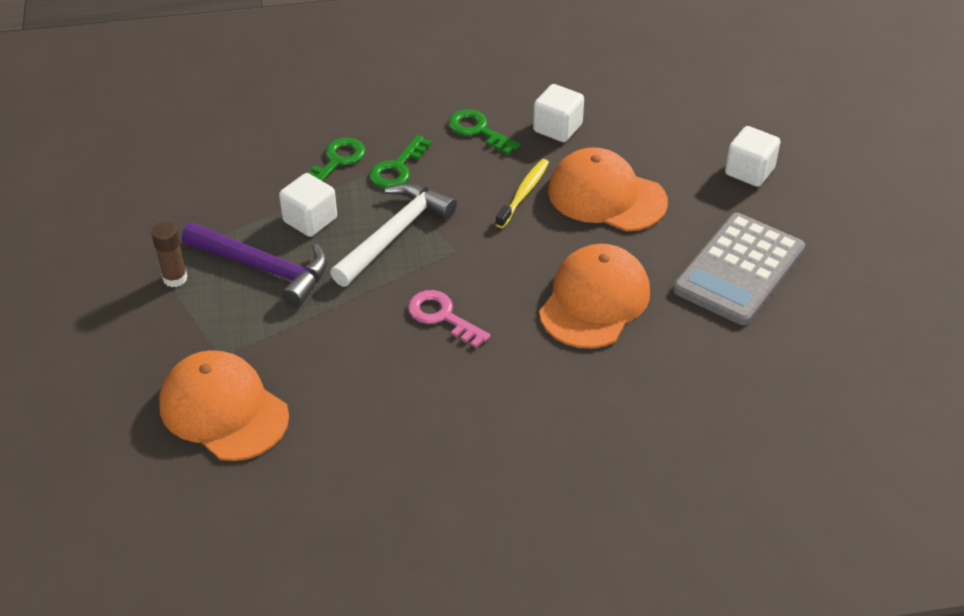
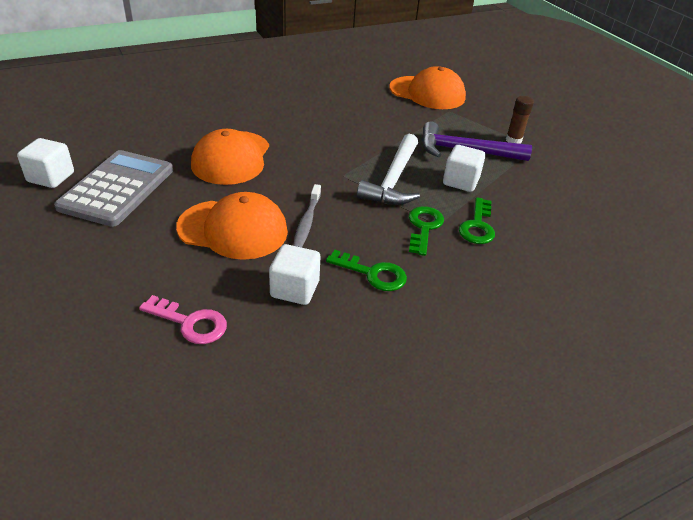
camera: 160 degrees right, 5 degrees down
(442, 316) = (333, 139): pink key -> pink key (190, 323)
(523, 193) = (307, 222): yellow toothbrush -> grey toothbrush
(749, 171) = (89, 272): white cube -> white cube (51, 177)

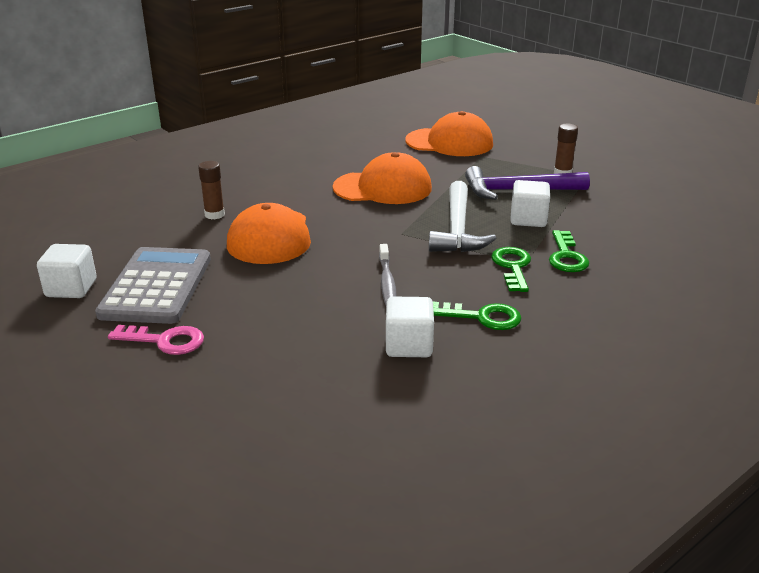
camera: 10 degrees left, 10 degrees down
(190, 323) = (315, 396): pink key -> pink key (165, 341)
(197, 129) = (214, 215): none -> brown glue stick
(233, 229) = (311, 303): orange cap -> orange cap (383, 188)

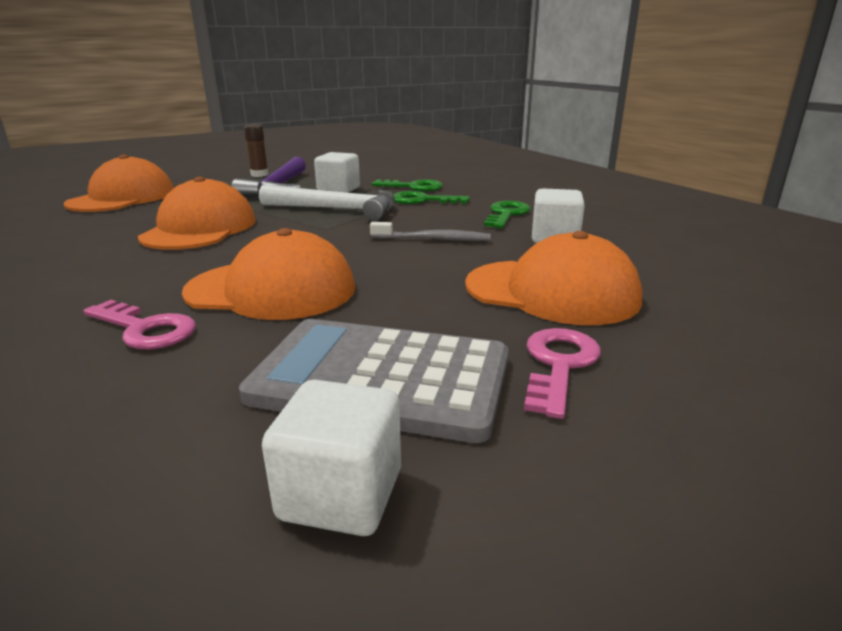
camera: 80 degrees left, 5 degrees down
(214, 215) = (145, 329): brown glue stick -> pink key
(276, 341) = (551, 292): none -> orange cap

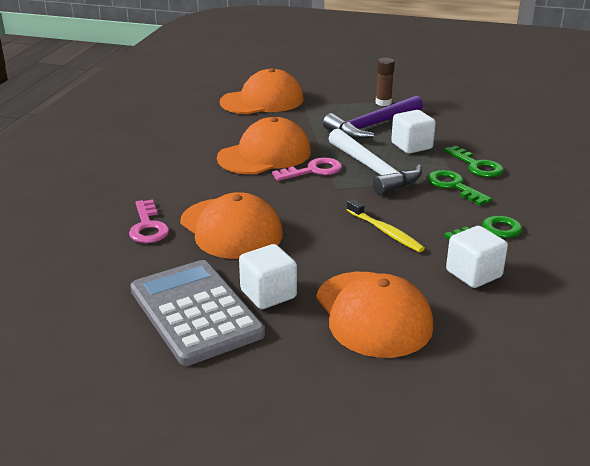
camera: 45 degrees right, 5 degrees up
(341, 494) = (109, 349): white cube -> white cube (268, 294)
(433, 239) = (385, 232): grey toothbrush -> yellow toothbrush
(559, 364) = (281, 356): pink key -> pink key (313, 170)

